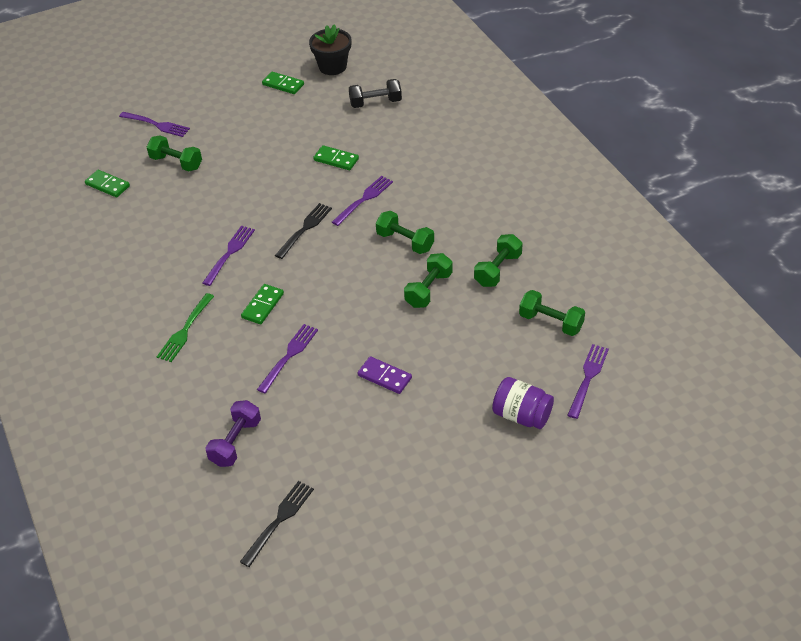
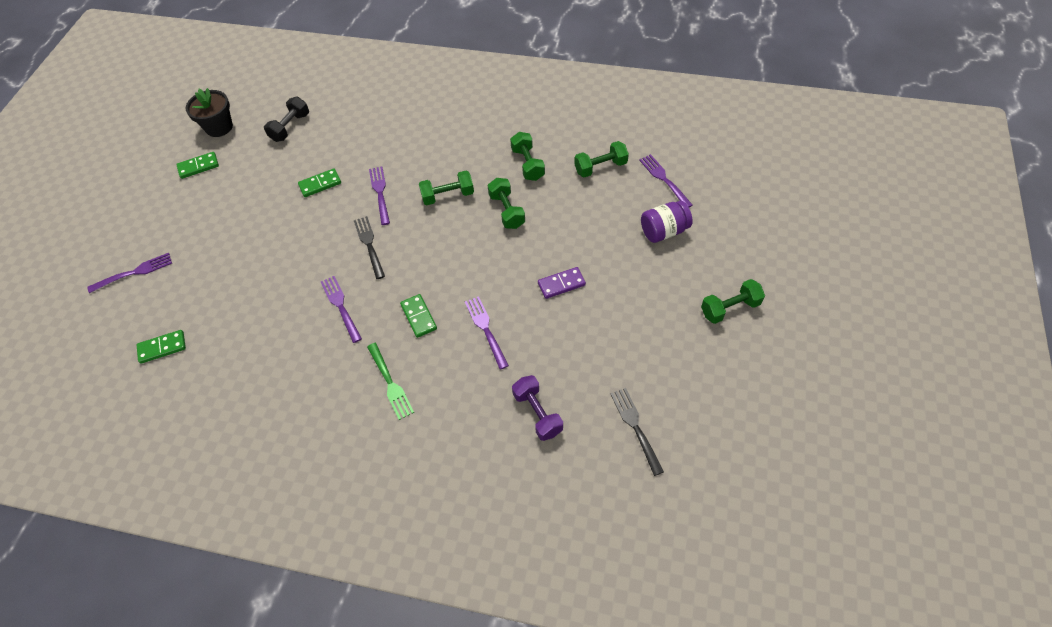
camera: 50 degrees left, 10 degrees up
(176, 163) = (197, 284): green dumbbell -> green dumbbell (730, 308)

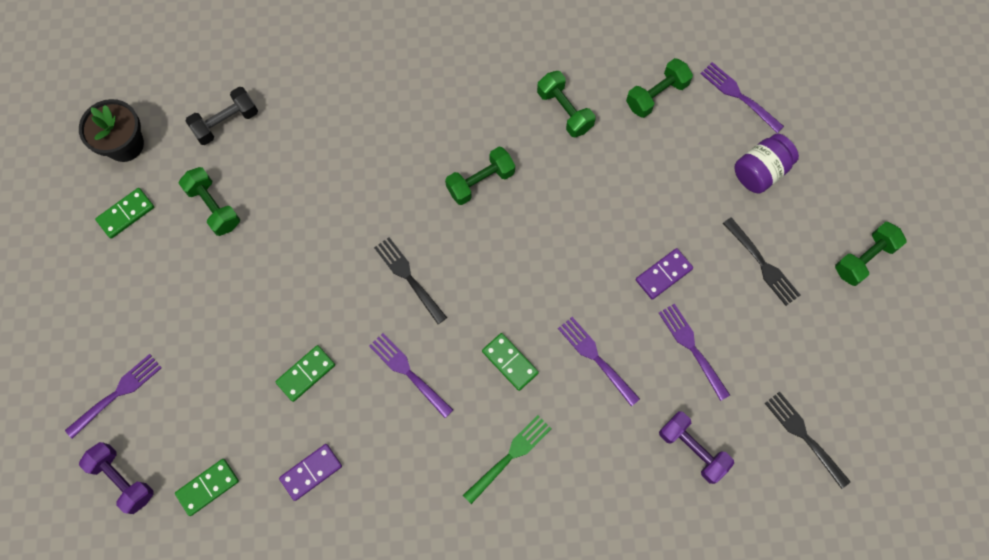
camera: 20 degrees left, 15 degrees up
(108, 328) = (123, 479): none -> purple dumbbell
(239, 356) = (311, 472): none -> purple domino
(290, 127) = (226, 123): black dumbbell -> black dumbbell turned 45 degrees clockwise
(320, 184) = (306, 203): green domino -> green domino (306, 373)
(380, 193) = (392, 198): purple fork -> purple fork (693, 349)
(390, 382) = (509, 457): green fork -> green fork turned 90 degrees counterclockwise
(506, 211) = (562, 187): green dumbbell -> green dumbbell (214, 207)
(643, 293) = (761, 263): none -> black fork

